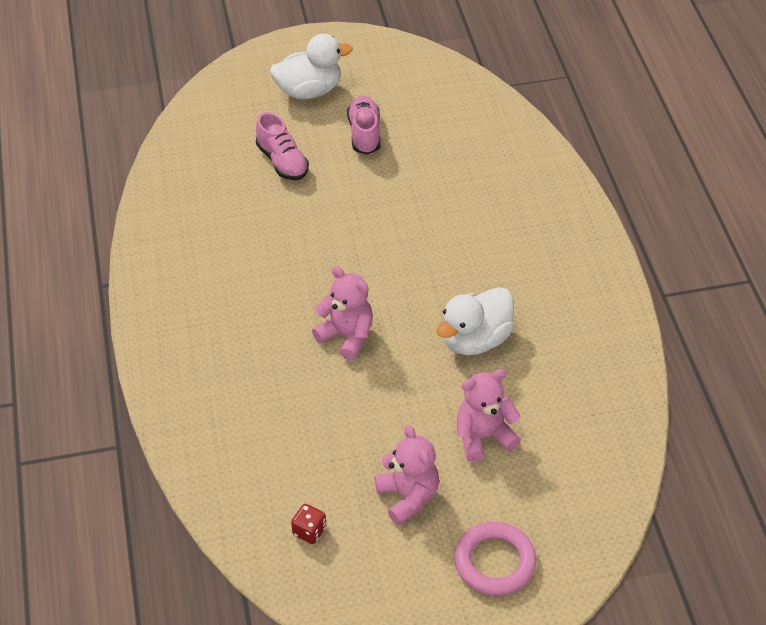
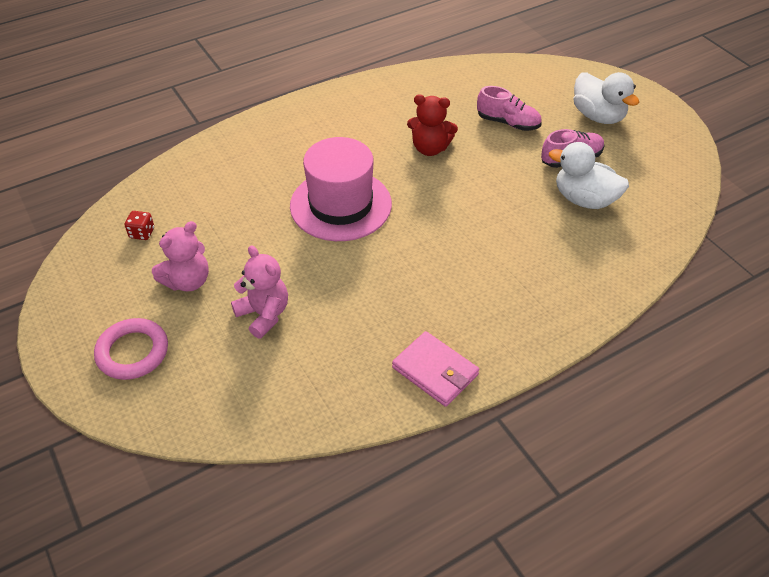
camera: 70 degrees right, 0 degrees up
(282, 162) = (508, 123): pink shoe -> pink shoe turned 105 degrees counterclockwise
(291, 237) = (430, 148): none -> red teddy bear
(347, 336) = (340, 205): pink teddy bear -> pink hat
(475, 340) = (370, 284): white duck -> white duck (584, 199)
(602, 321) = (435, 371): none -> pink wallet

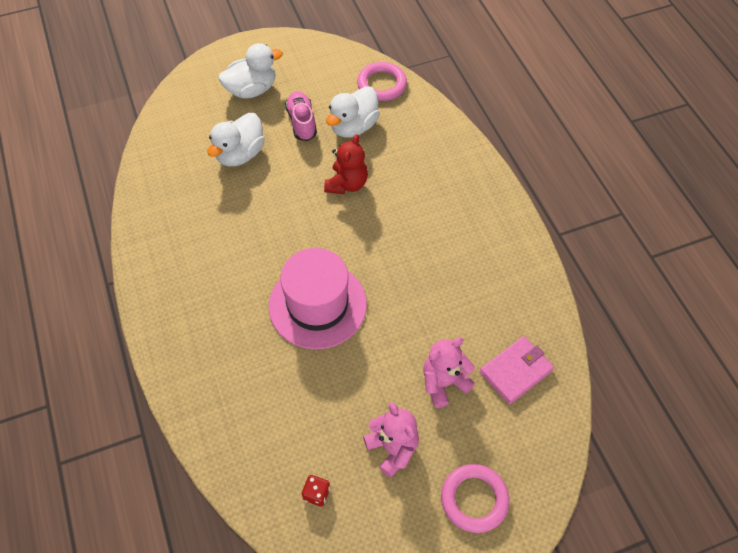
camera: 80 degrees left, 10 degrees up
(430, 148) = (258, 220): red teddy bear -> red teddy bear (347, 184)
(435, 371) = (517, 264): pink wallet -> pink wallet (516, 371)
(508, 123) = (240, 154): pink shoe -> white duck
(662, 215) = (381, 84): none -> pink ring

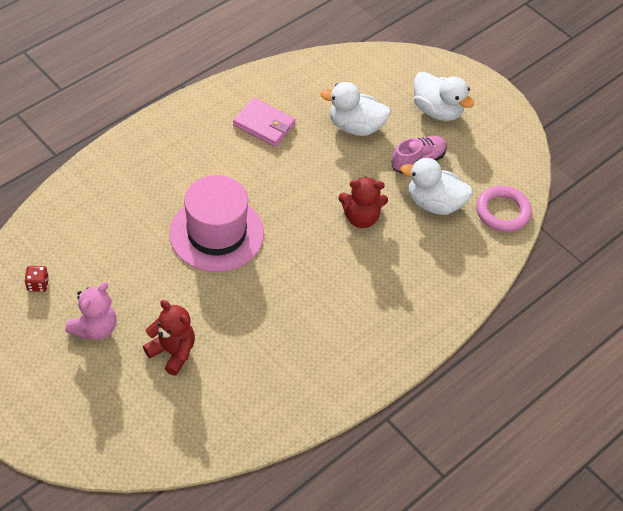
camera: 65 degrees right, 5 degrees down
(444, 383) = (172, 352): pink teddy bear -> red teddy bear
(474, 499) = (66, 402): pink ring -> none
(516, 371) = (205, 409): pink wallet -> pink wallet (264, 124)

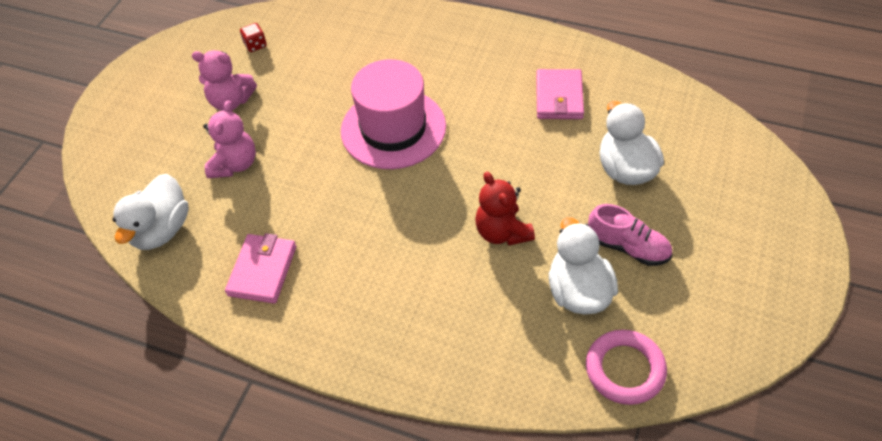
camera: 70 degrees right, 0 degrees up
(172, 352) = (235, 164): red teddy bear -> pink teddy bear
(296, 373) = (262, 271): none -> pink wallet
(437, 110) = (722, 231): white duck -> white duck (161, 230)

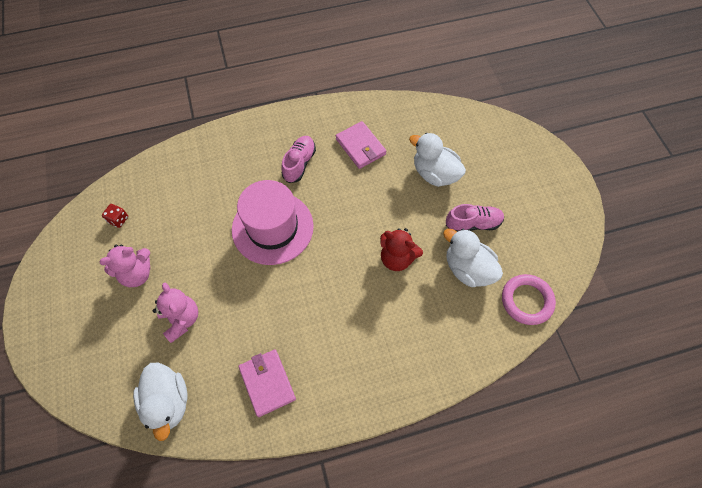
camera: 40 degrees left, 10 degrees up
(475, 81) = (299, 164): none -> pink shoe

